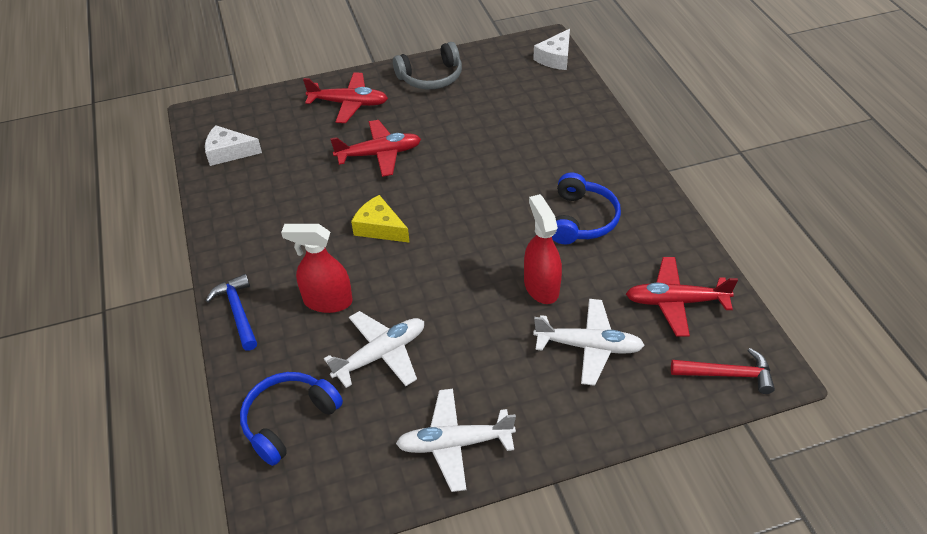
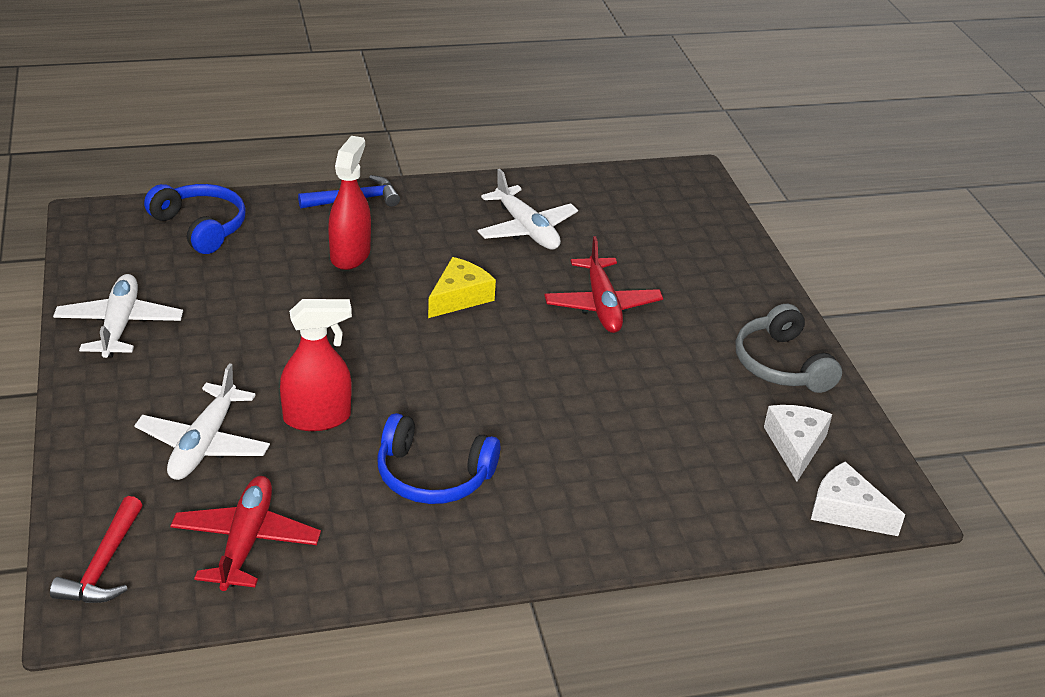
camera: 90 degrees right, 10 degrees down
(228, 152) = (619, 194): white cheese -> white cheese (795, 445)
(349, 104) = (715, 286): red plane -> none
(381, 354) = (259, 286): white plane -> white plane (526, 229)

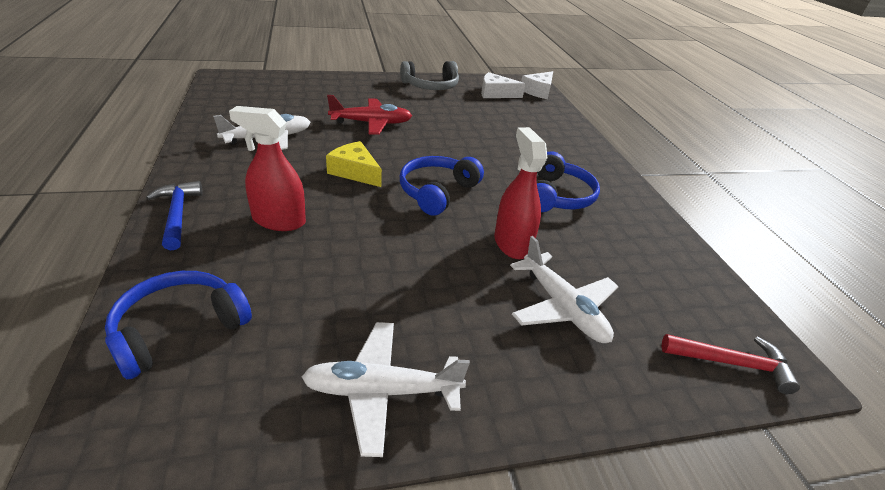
camera: 90 degrees left, 0 degrees up
(204, 444) = (562, 307): white plane -> white plane turned 45 degrees clockwise
(246, 541) = (660, 279): red plane -> none
(424, 362) = (437, 192): none -> blue headphones

